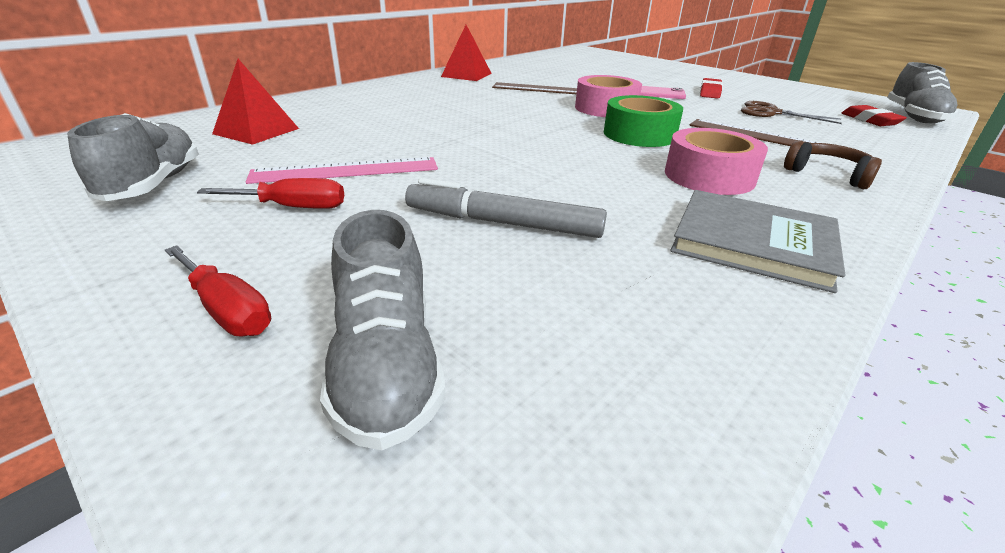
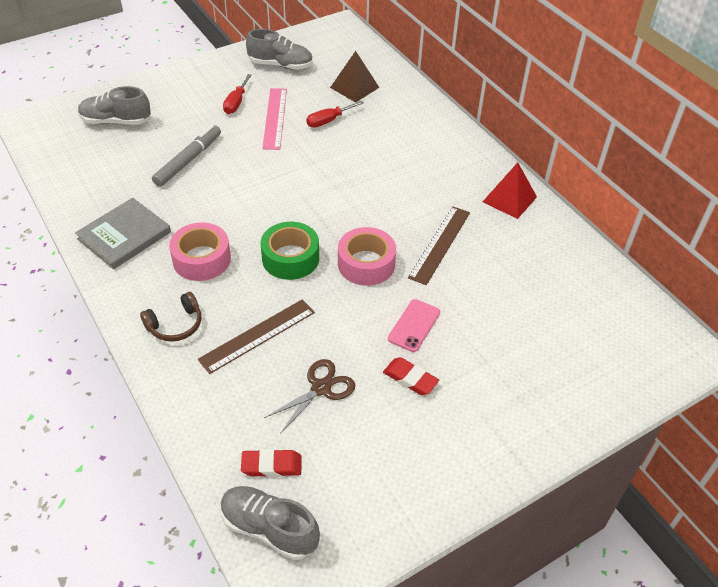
camera: 105 degrees right, 15 degrees up
(227, 310) = (163, 92): red screwdriver -> red screwdriver (328, 121)
(256, 131) = (354, 87): red pyramid -> brown pyramid

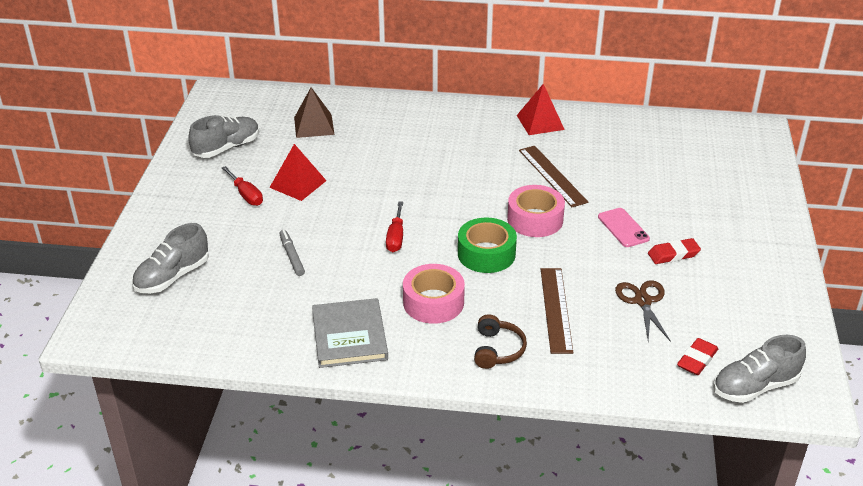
camera: 50 degrees left, 10 degrees down
(188, 160) = (292, 256): grey marker -> grey marker, size x0.63
(275, 118) = (298, 184): pink ruler -> red pyramid
(328, 121) = (340, 158): red screwdriver -> red screwdriver (396, 237)

